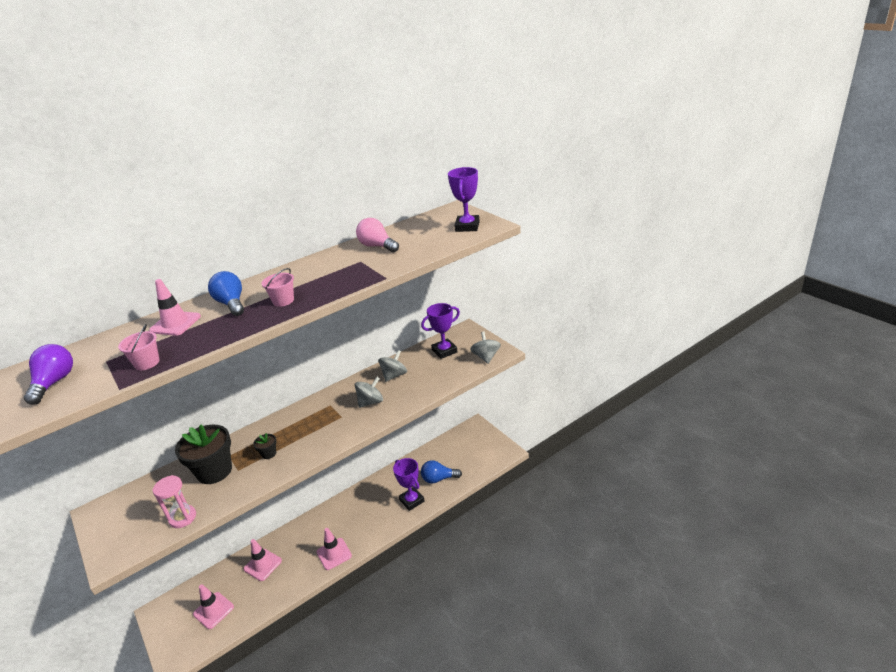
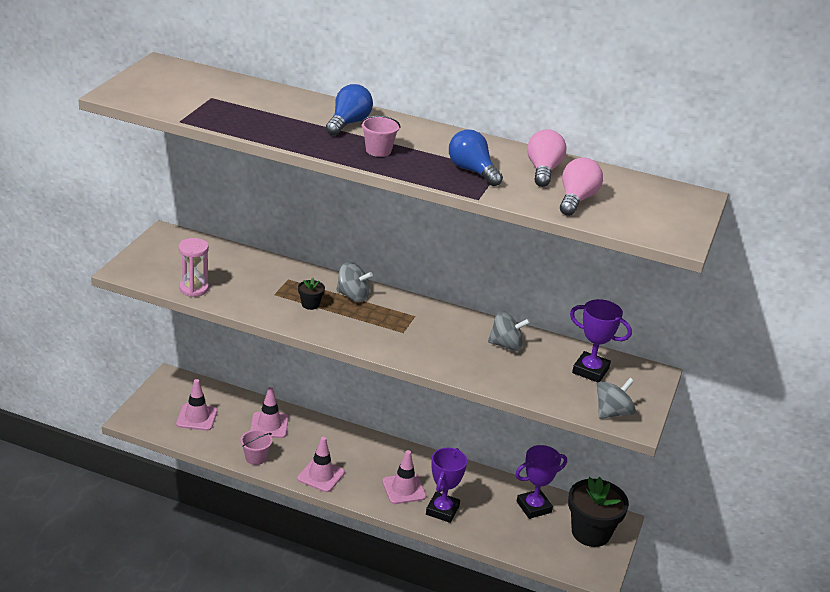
camera: 50 degrees right, 0 degrees up
(54, 383) = (166, 87): purple light bulb -> none
(147, 363) = (223, 118): pink bucket -> pink bucket (256, 457)
(175, 323) = (291, 107): pink traffic cone -> pink traffic cone (404, 489)
(214, 471) = (261, 280): black flower pot -> black flower pot (590, 532)
(371, 402) = (445, 345): grey spinning top -> grey spinning top (353, 296)
(421, 244) = (576, 200): none -> pink light bulb
(438, 479) = (495, 522): blue light bulb -> blue light bulb (472, 171)
(467, 227) = (656, 221): purple trophy -> purple trophy (533, 507)

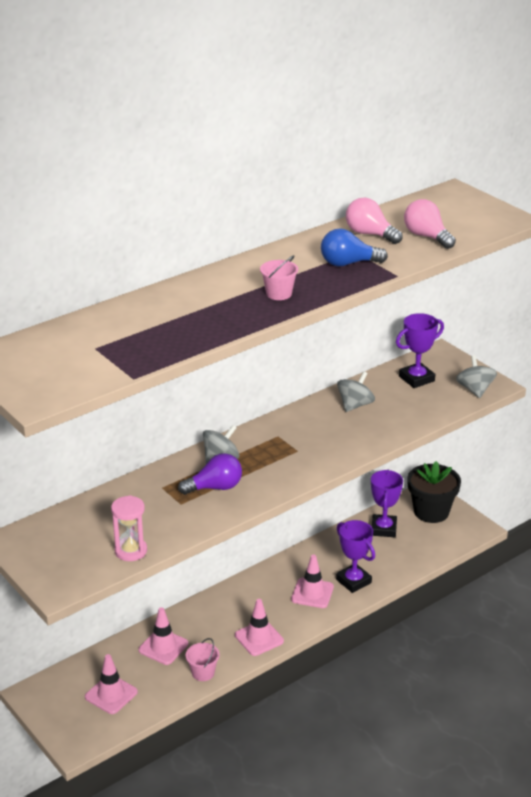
camera: 55 degrees left, 0 degrees up
(310, 304) = (215, 487): black flower pot -> purple light bulb
(348, 123) = (213, 293): blue light bulb -> none

